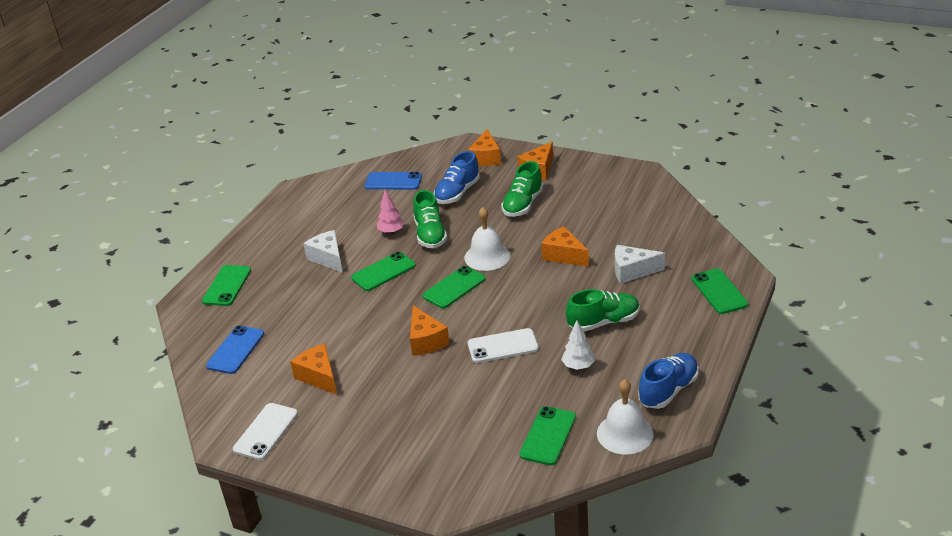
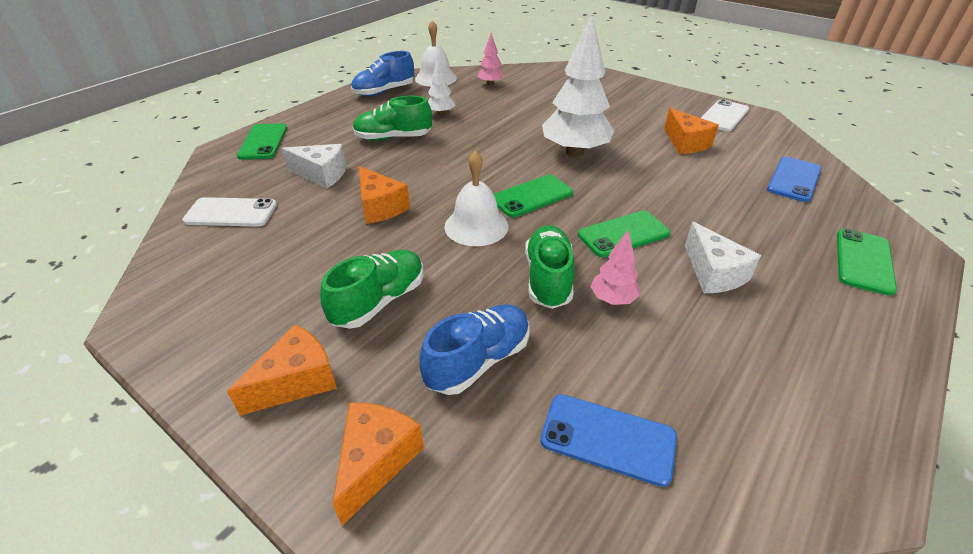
camera: 170 degrees left, 5 degrees up
(426, 341) = (574, 152): orange cheese -> white tree
(503, 346) = (499, 136): white phone -> white phone (231, 213)
(548, 436) = (490, 84): green phone -> pink tree

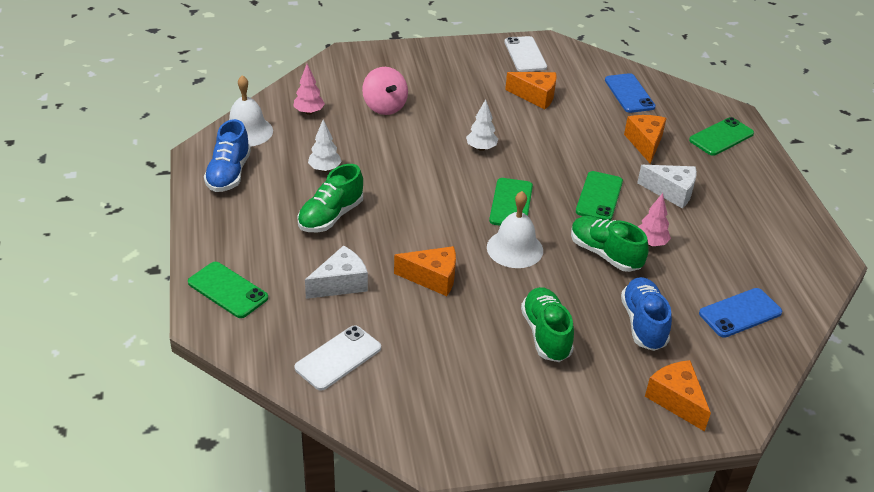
camera: 50 degrees left, 0 degrees up
(297, 381) = (583, 404): orange cheese -> orange cheese (645, 143)
(546, 101) = (384, 106): none -> pink spinning top
(574, 152) = (481, 148): white tree -> white tree, size x0.48
(864, 261) = (721, 137): green phone -> green phone turned 75 degrees clockwise

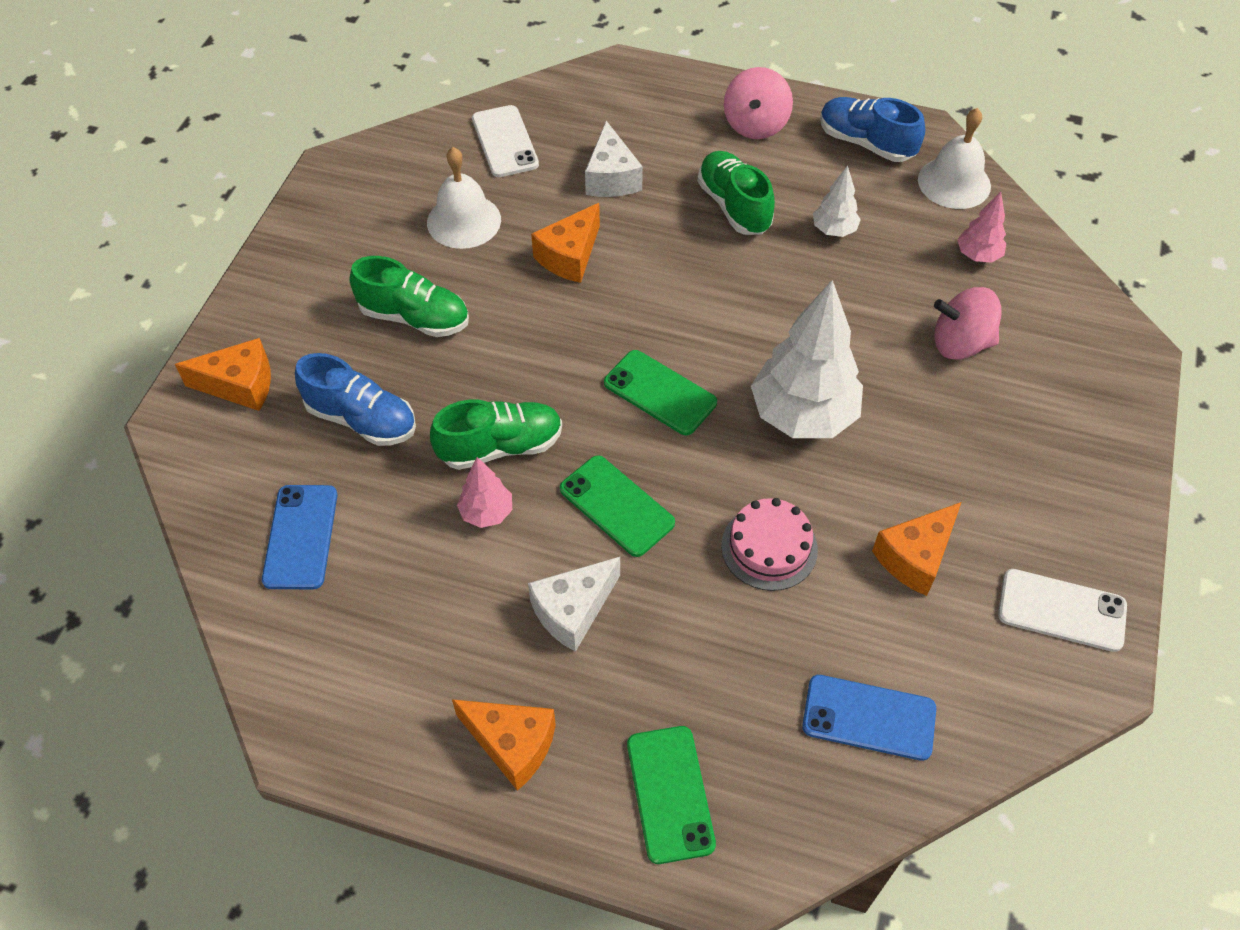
camera: 120 degrees right, 15 degrees up
(227, 290) = (656, 92): green phone -> none
(238, 228) = (755, 125): none -> pink spinning top
(481, 148) = (803, 415): white tree -> white tree, size x2.09
(515, 248) = (571, 355): white bell -> white bell (464, 221)
(573, 140) = (769, 547): none -> pink cake
(645, 143) = (711, 650): orange cheese -> orange cheese (512, 744)

